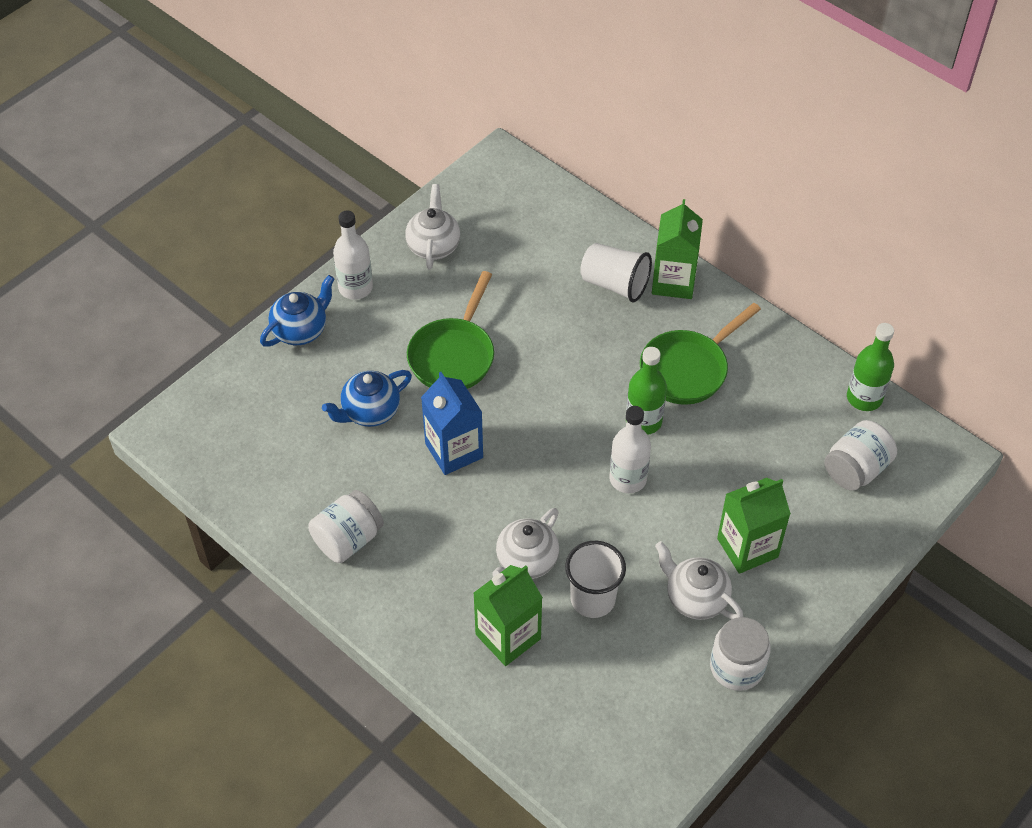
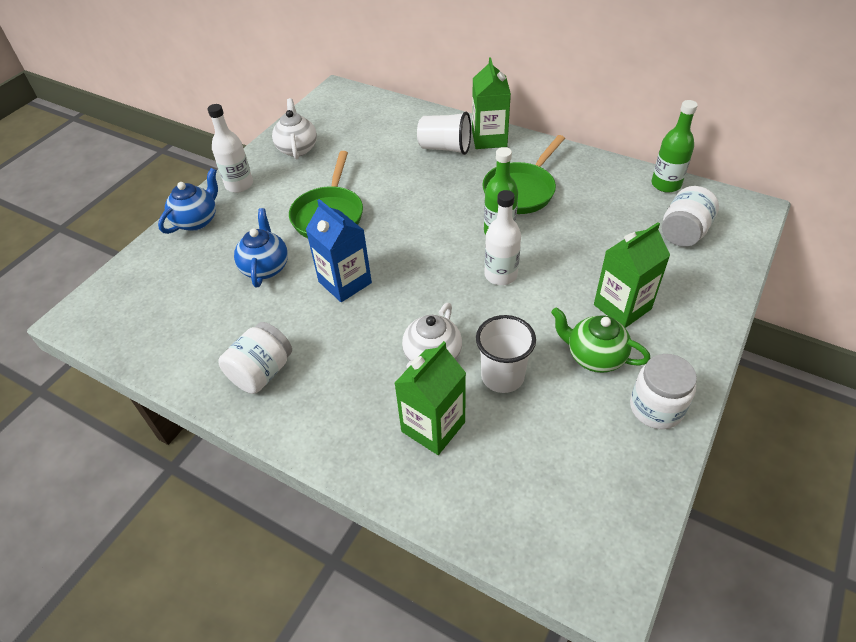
camera: 10 degrees left, 5 degrees down
(370, 412) = (265, 267): blue teapot -> blue teapot turned 135 degrees clockwise
(695, 598) = (594, 356): white teapot -> green teapot

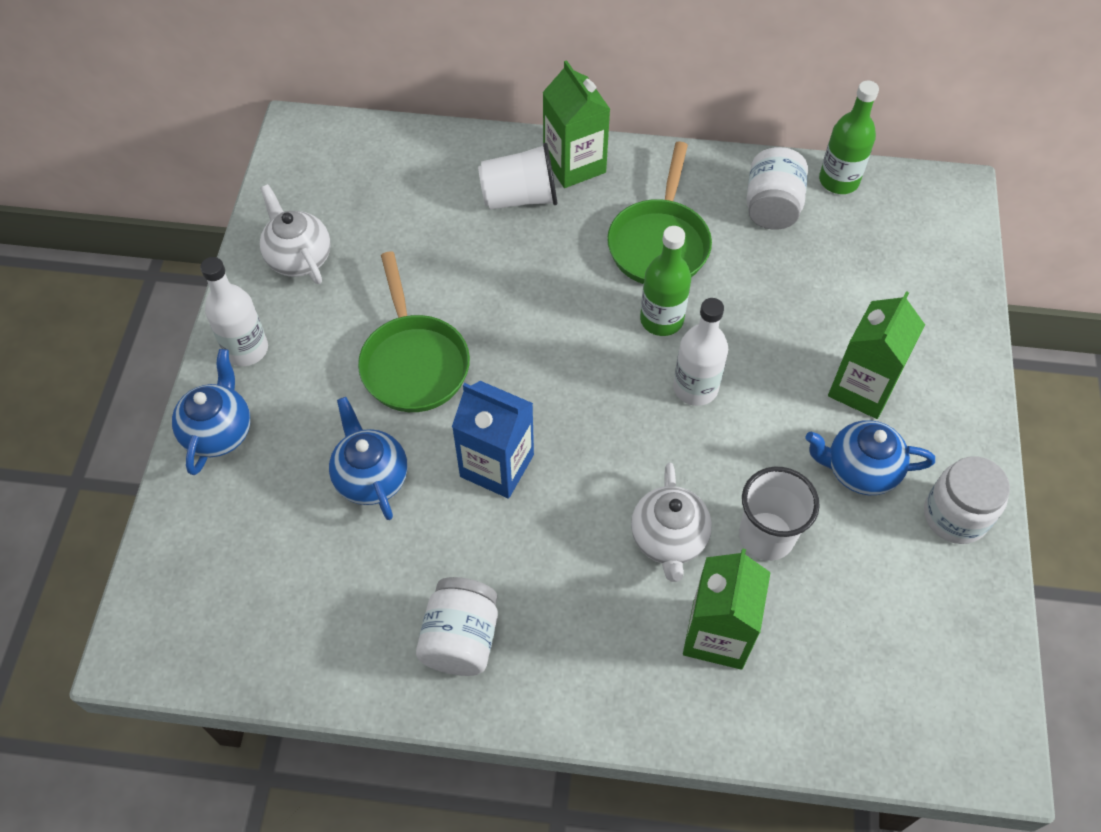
camera: 25 degrees left, 10 degrees up
(594, 356) = (860, 470): green teapot -> blue teapot
(683, 232) = (889, 252): white jar -> white jar (772, 207)

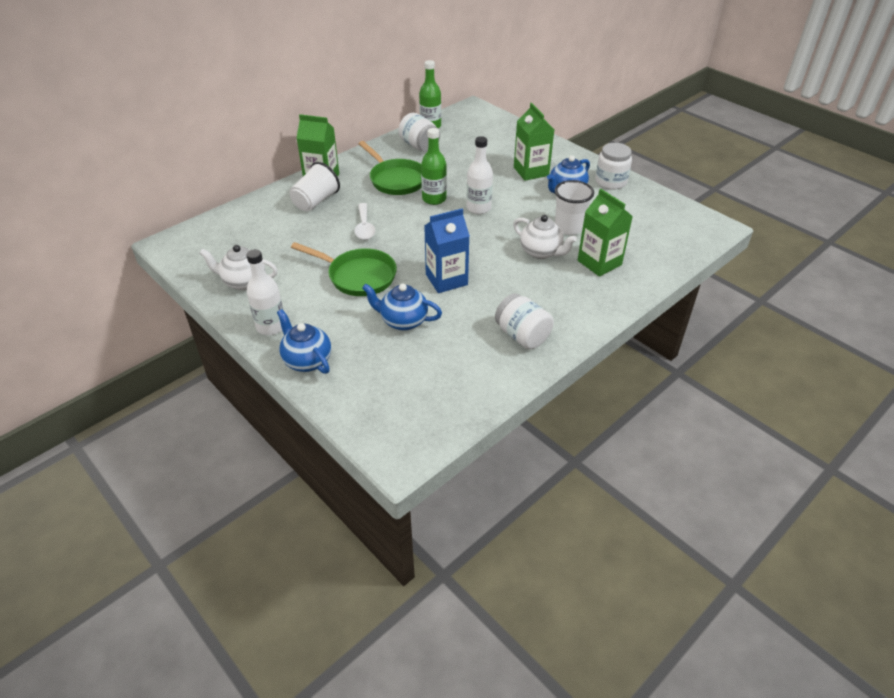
camera: 50 degrees left, 15 degrees down
(518, 291) = (364, 227): none -> white spoon

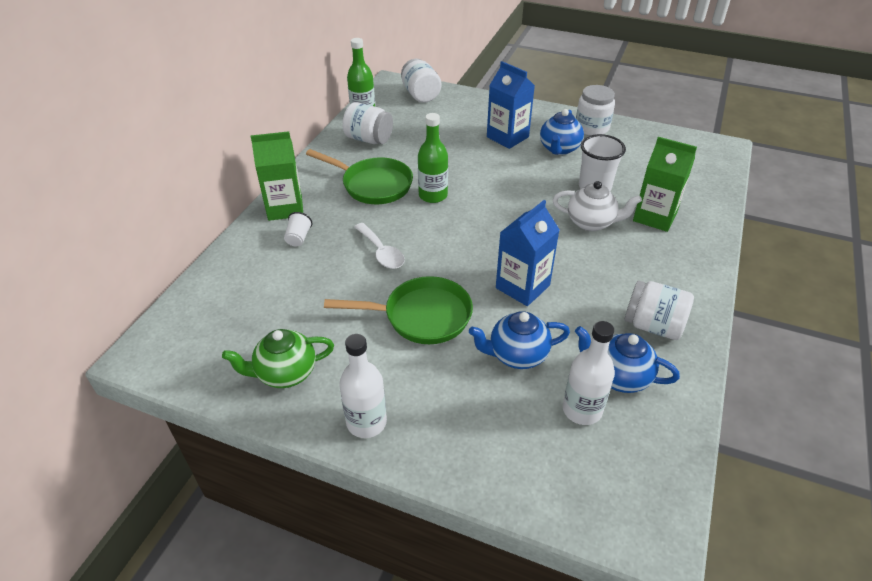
camera: 25 degrees left, 0 degrees up
(244, 282) = (285, 373): white teapot -> green teapot
(307, 360) = (447, 452): blue teapot -> blue teapot (619, 376)
(315, 201) = (298, 238): white cup -> white cup, size x0.53
(478, 208) = (488, 192): white bottle -> white bottle (582, 410)
(488, 122) = (420, 95): none -> white jar
(531, 171) = (507, 137): green carton -> blue carton

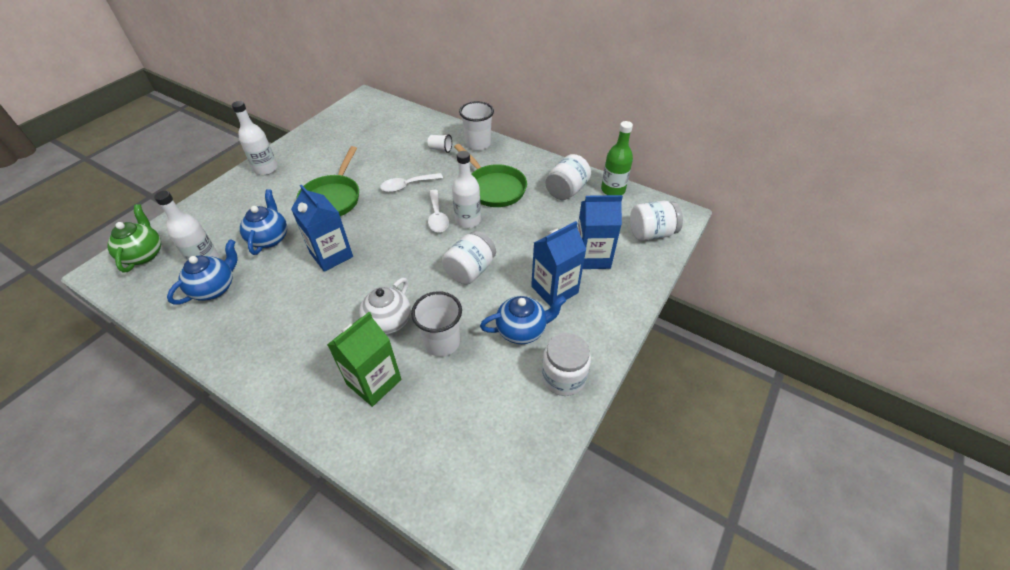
camera: 100 degrees right, 5 degrees up
(285, 208) = (478, 144): green carton -> white cup
(285, 373) = (321, 142): green teapot -> green teapot (144, 254)
(373, 185) = (494, 188): green pan -> green pan turned 75 degrees counterclockwise
(433, 195) = (468, 220): green bottle -> white bottle
(433, 218) = (437, 217): none -> white spoon
(461, 121) = (592, 257): none -> blue carton
(559, 149) = (522, 330): blue teapot -> blue teapot turned 135 degrees clockwise
(653, 325) = (243, 326): white jar -> white jar (470, 270)

